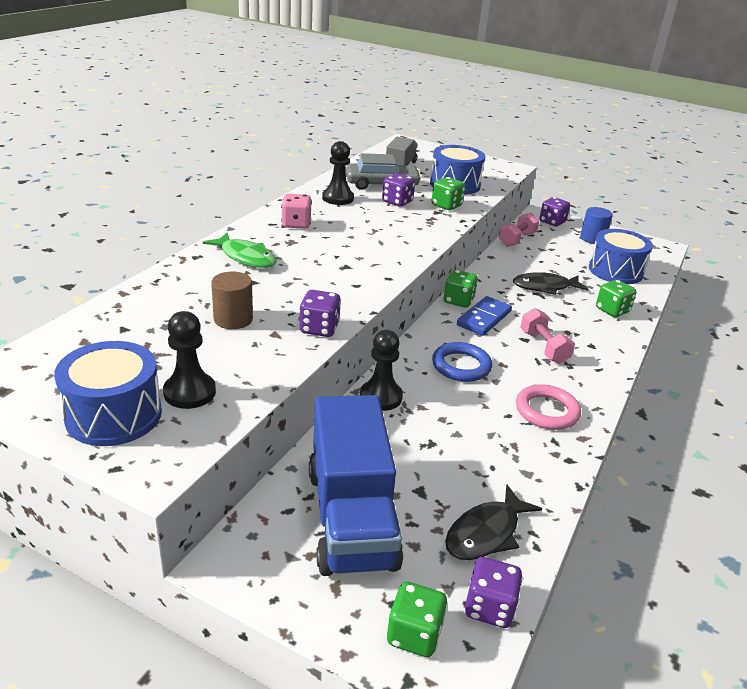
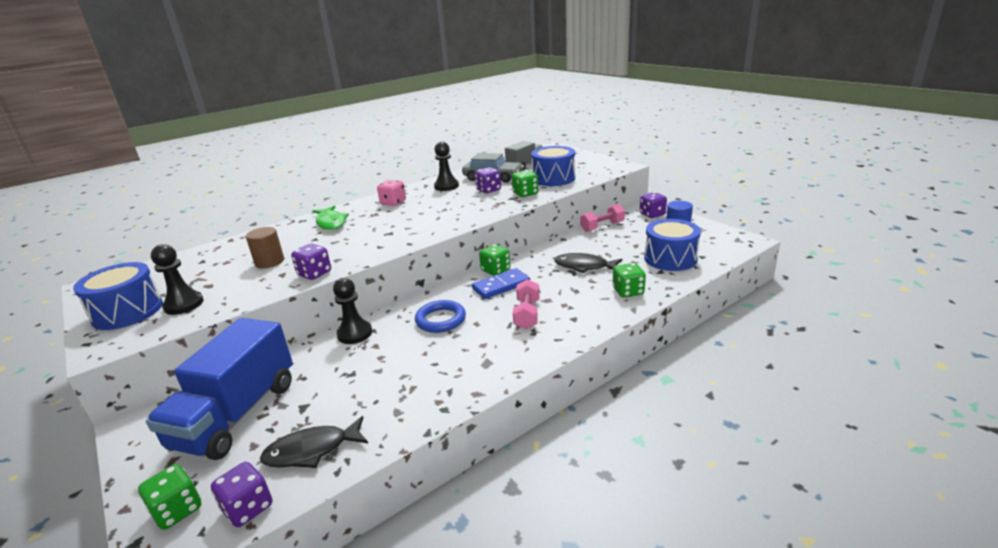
camera: 30 degrees right, 5 degrees down
(547, 411) = (470, 366): pink ring -> none

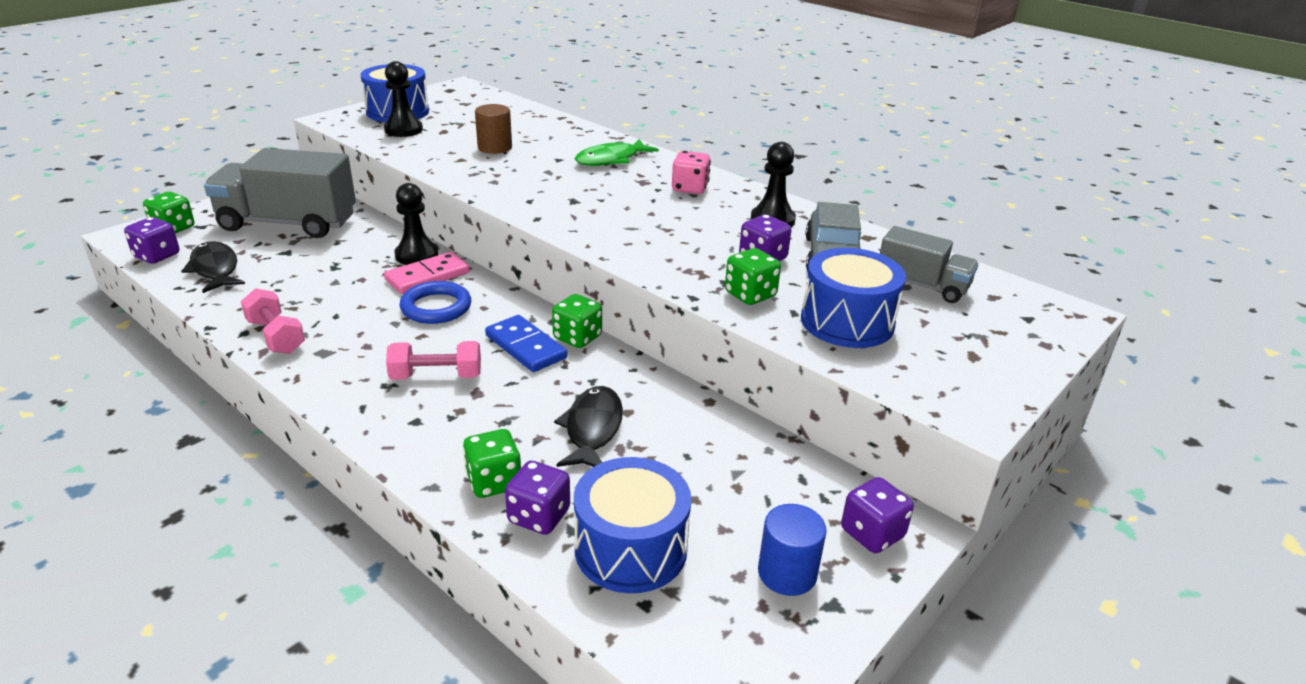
camera: 75 degrees right, 5 degrees up
(237, 414) = (288, 223): blue truck -> grey truck
(314, 273) = (457, 175): purple dice -> purple dice (539, 516)
(392, 326) = (427, 276): none -> pink domino
(602, 227) = (778, 451): pink dumbbell -> pink dumbbell (276, 336)

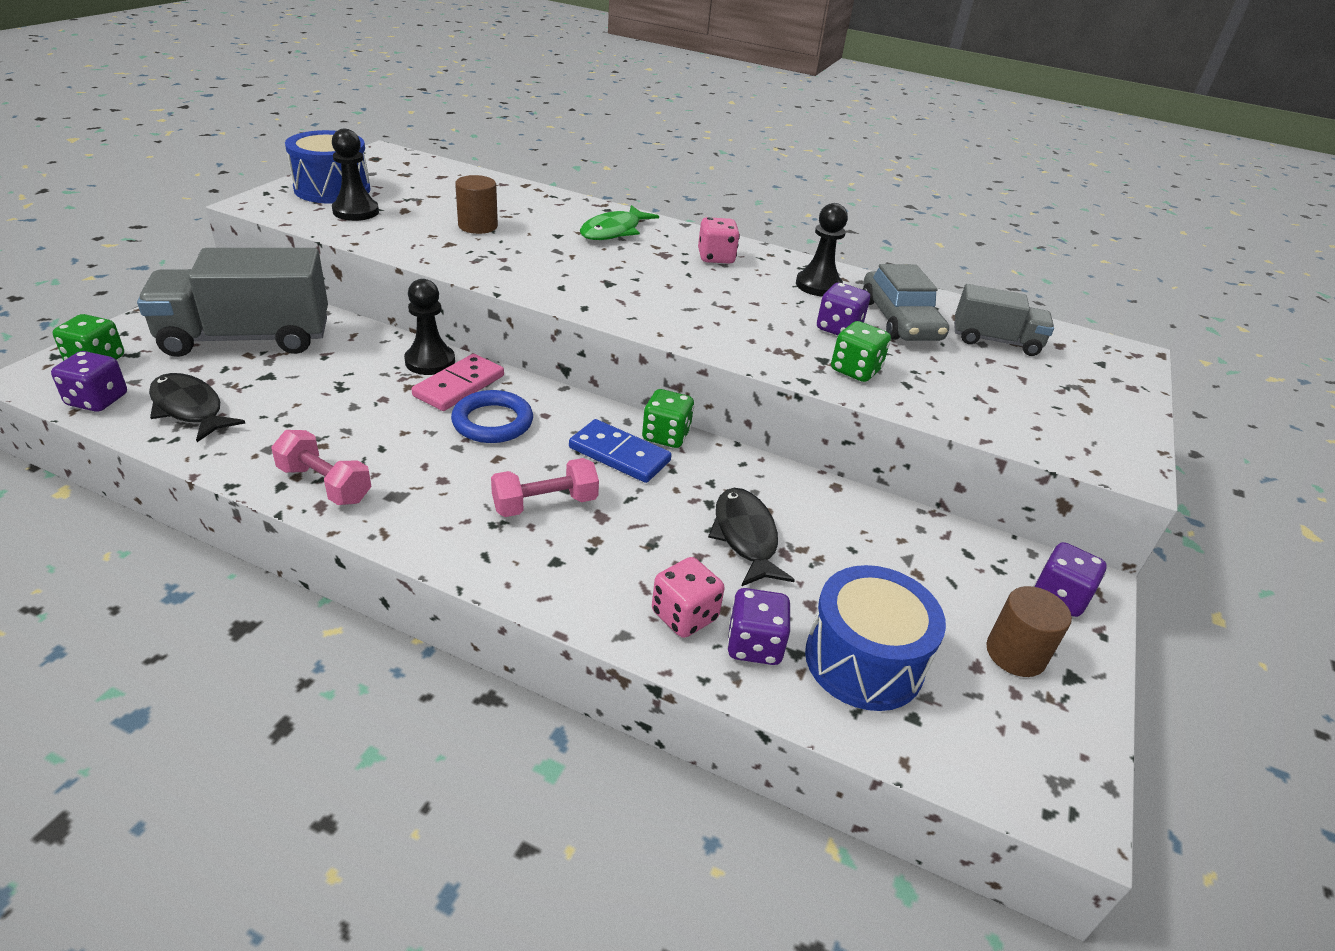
camera: 20 degrees left, 5 degrees up
(494, 482) = (684, 616): green dice -> pink dice
(787, 573) = (1015, 654): blue cylinder -> brown cylinder
(847, 322) = (960, 387): blue drum -> none

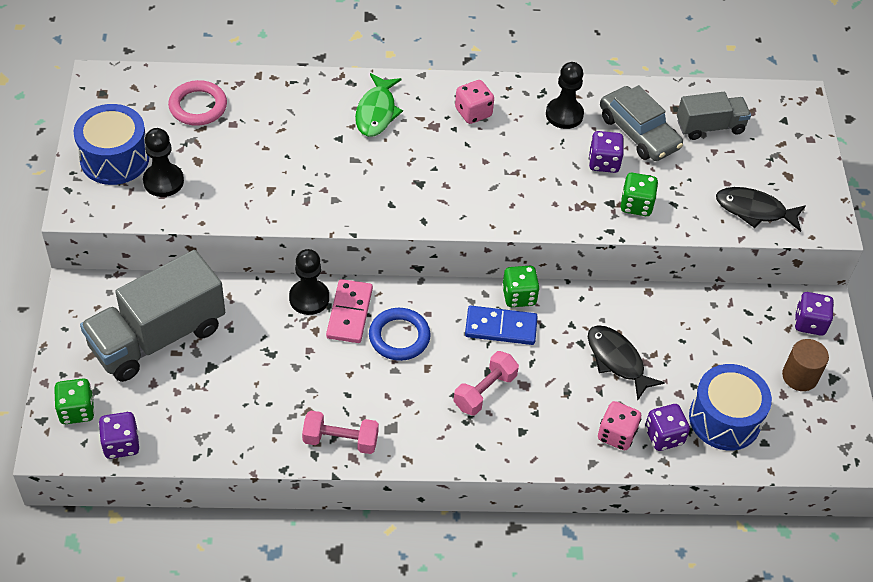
camera: 25 degrees left, 15 degrees up
(189, 408) = (190, 421): black fish -> black fish (754, 210)
(447, 185) = (198, 106): none -> pink ring
(478, 226) = (271, 155): brown cylinder -> none

